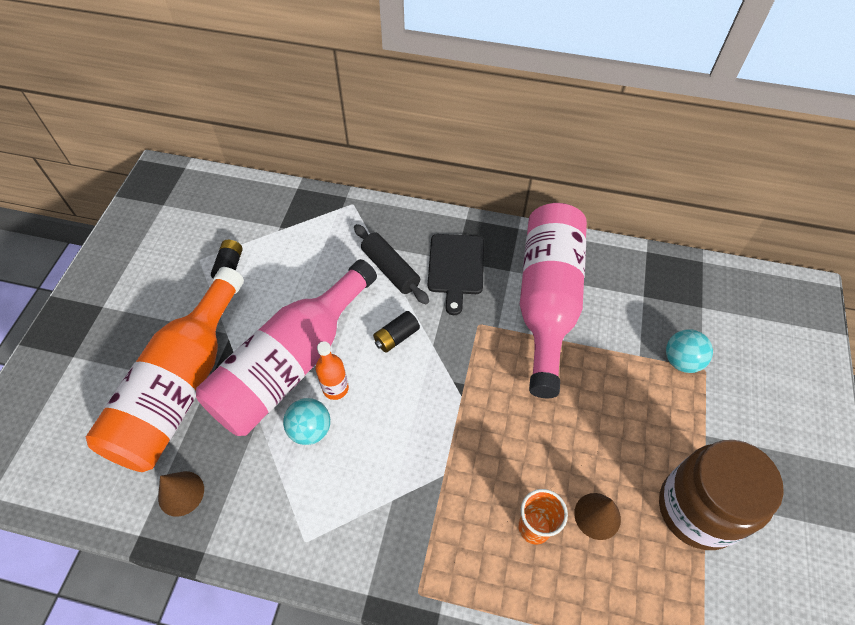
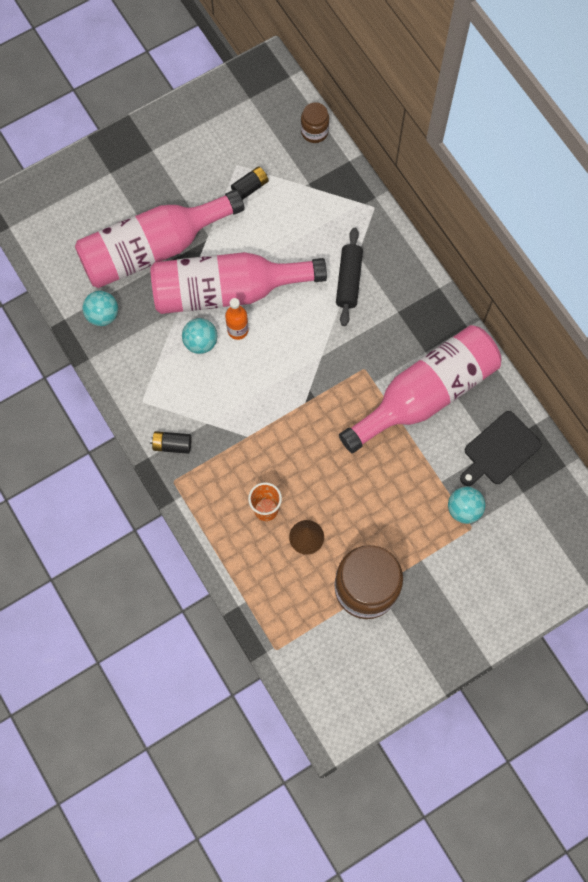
camera: 45 degrees right, 15 degrees up
(180, 387) = (153, 249): orange bottle -> pink bottle
(181, 493) = (103, 315): brown cone -> turquoise ball
(246, 189) = (314, 132): none -> brown jar
(396, 337) = (305, 330): black battery -> black battery (172, 445)
(456, 267) = (392, 317): black cutting board -> black cutting board (499, 450)

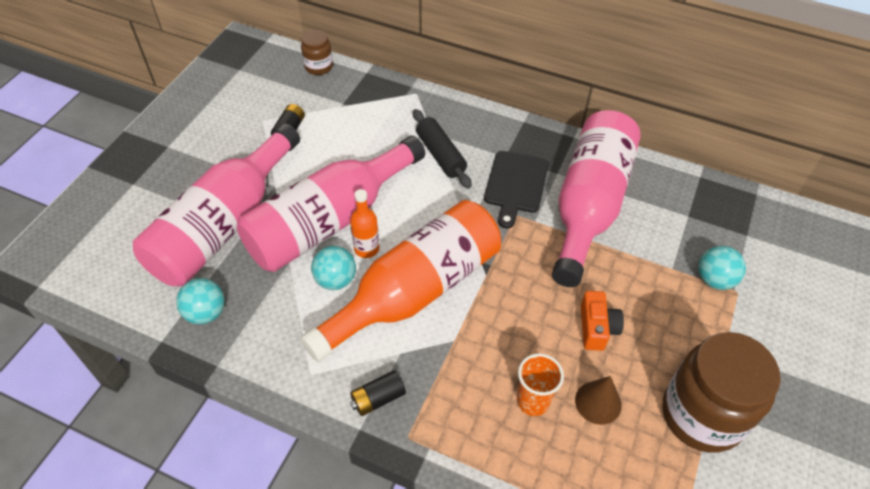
camera: 35 degrees left, 20 degrees down
(248, 384) = (415, 291): none -> orange bottle
(349, 489) = (597, 328): none -> orange camera
(499, 450) = (693, 213): black cutting board -> black cutting board (515, 185)

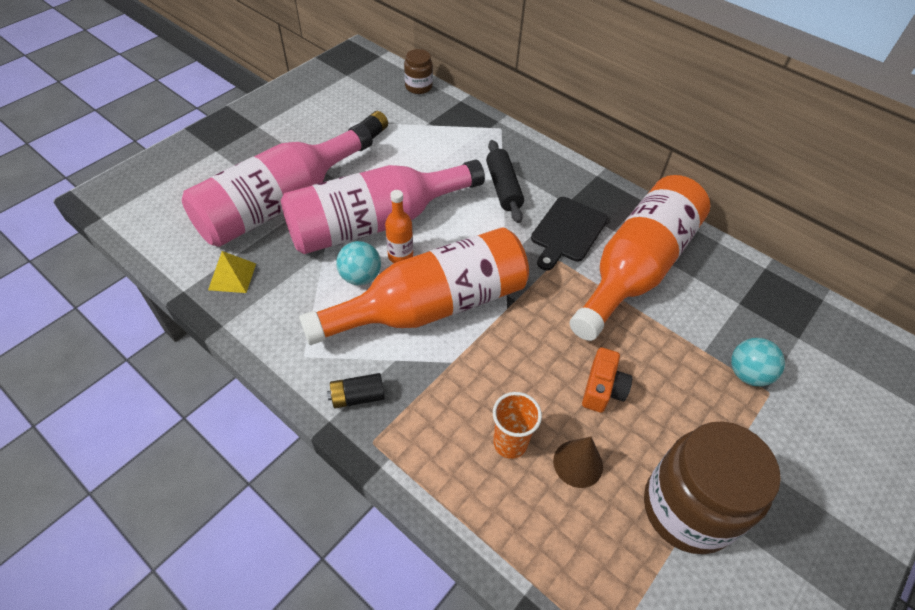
camera: 15 degrees right, 0 degrees up
(206, 313) = (232, 276): turquoise ball -> yellow pyramid
(589, 205) = (636, 268): pink bottle -> orange bottle

